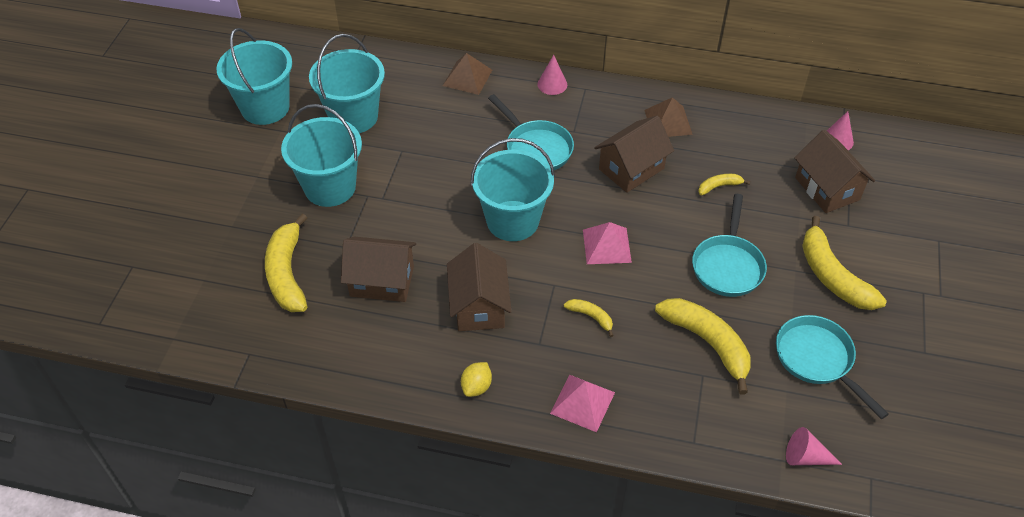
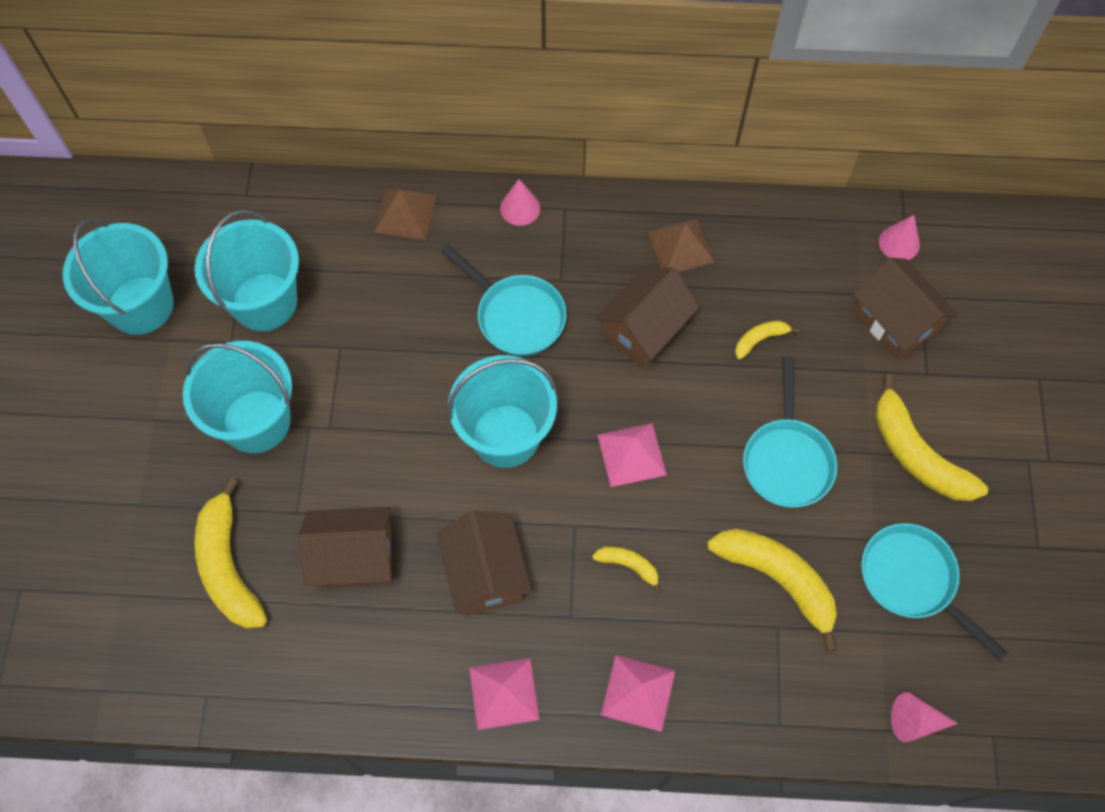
camera: 10 degrees left, 15 degrees up
(476, 387) = (504, 693): yellow lemon -> pink pyramid

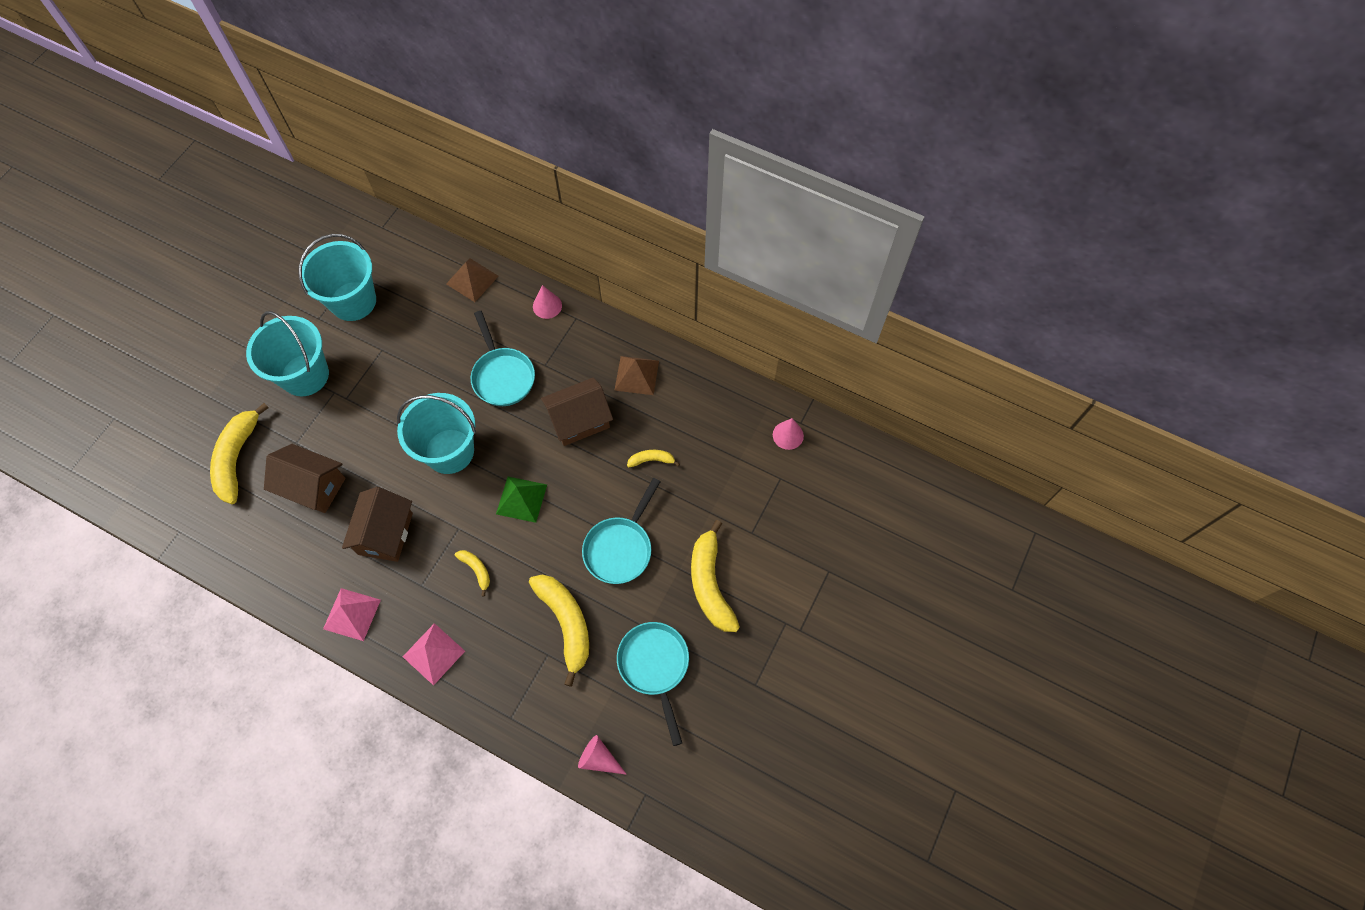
camera: 25 degrees right, 0 degrees up
(140, 305) = (279, 272): turquoise bucket -> none
(632, 454) = (521, 499): pink pyramid -> green pyramid
(895, 321) = (751, 487): brown house -> none

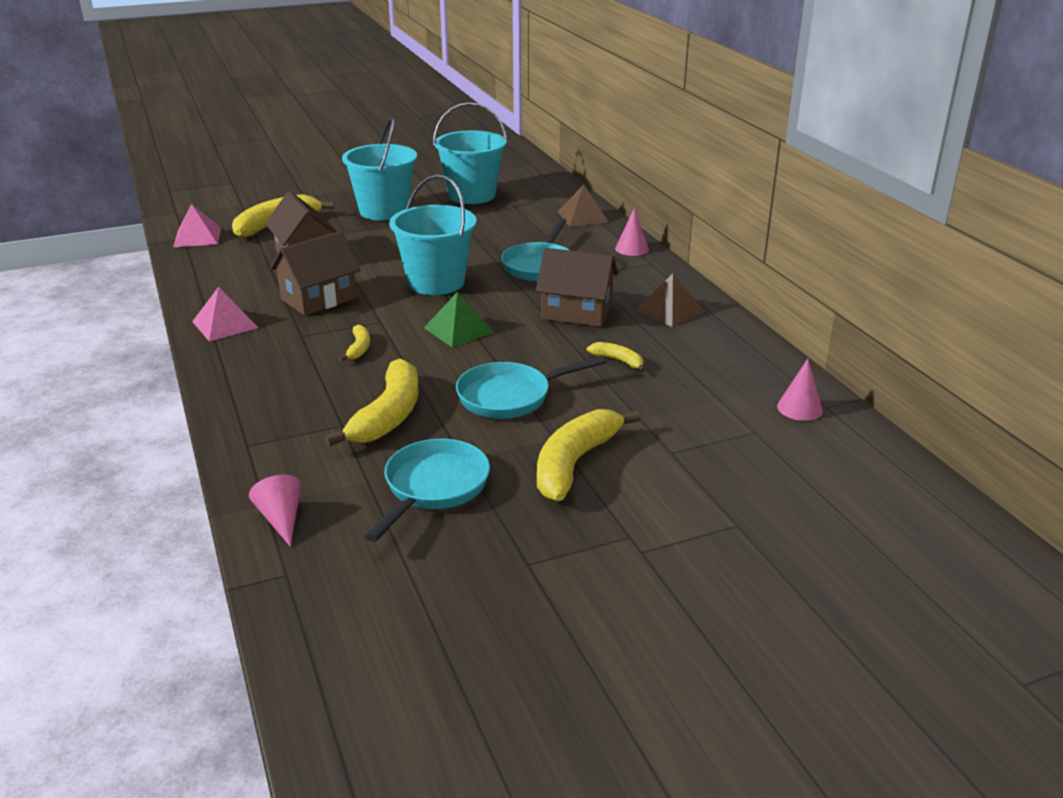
camera: 40 degrees right, 35 degrees down
(434, 653) = (249, 374): pink pyramid -> pink pyramid (197, 237)

